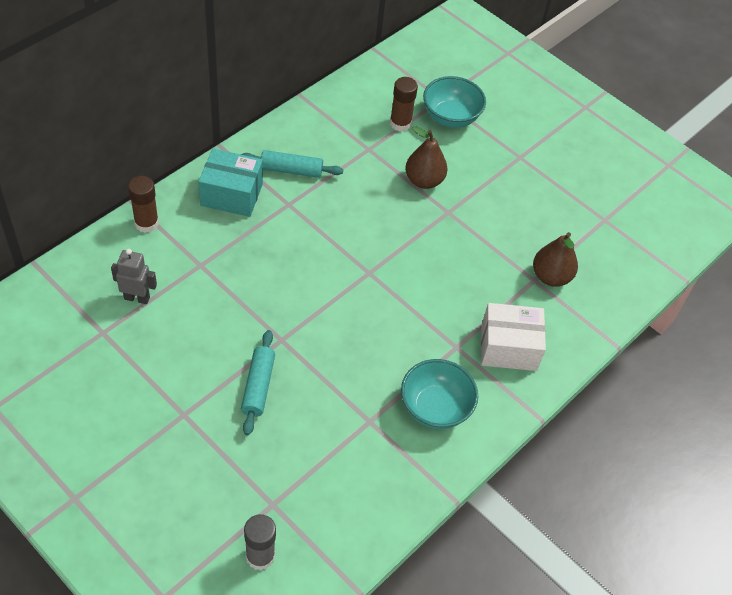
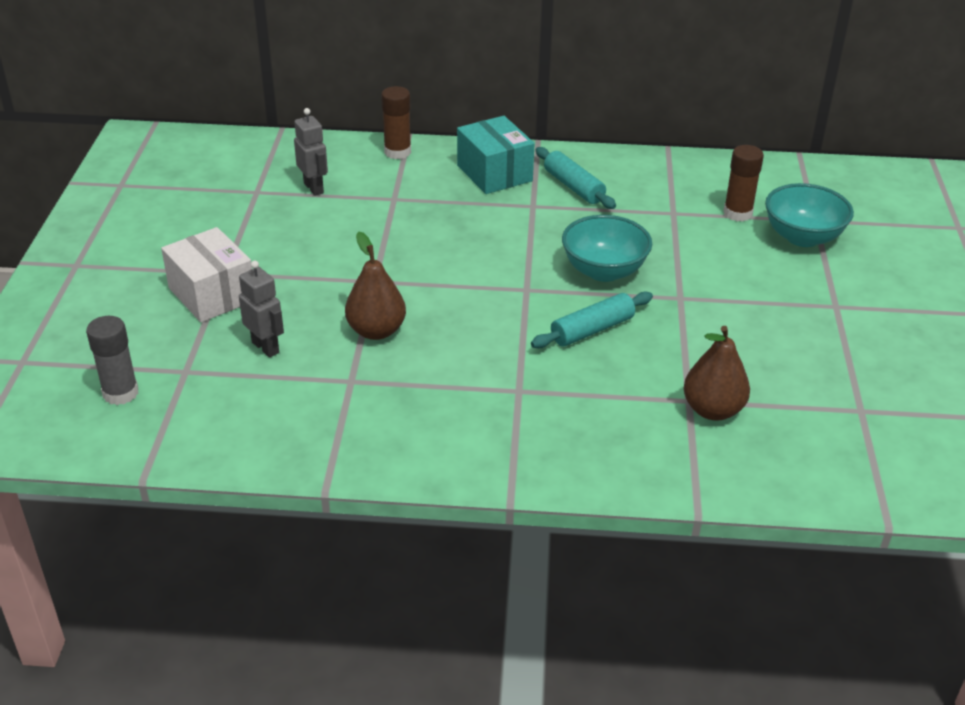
camera: 55 degrees right, 15 degrees down
(258, 386) = (305, 295): turquoise rolling pin -> turquoise rolling pin (592, 330)
(292, 444) = (266, 347): none -> grey robot
(424, 180) = (693, 263): brown pear -> brown pear (376, 331)
(435, 408) = (422, 415): turquoise bowl -> turquoise bowl (604, 271)
(508, 347) = (571, 427): white box -> white box (212, 294)

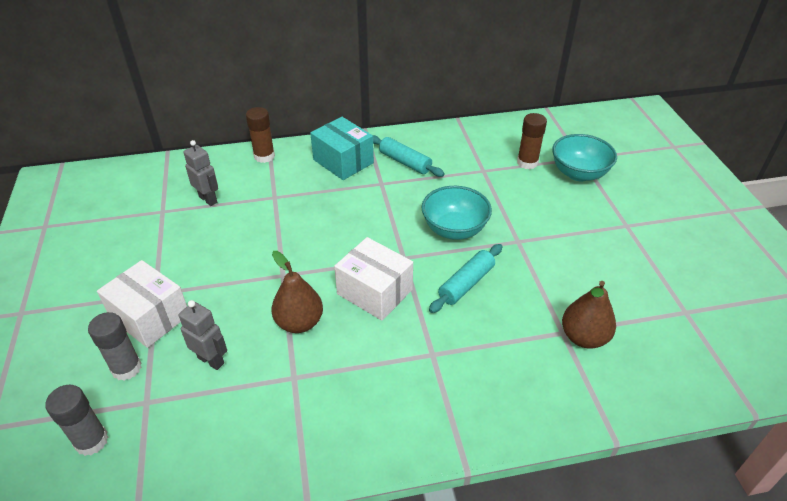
camera: 15 degrees left, 5 degrees up
(173, 337) = (126, 368): none -> grey glue stick
(476, 317) = (374, 292): none -> white box

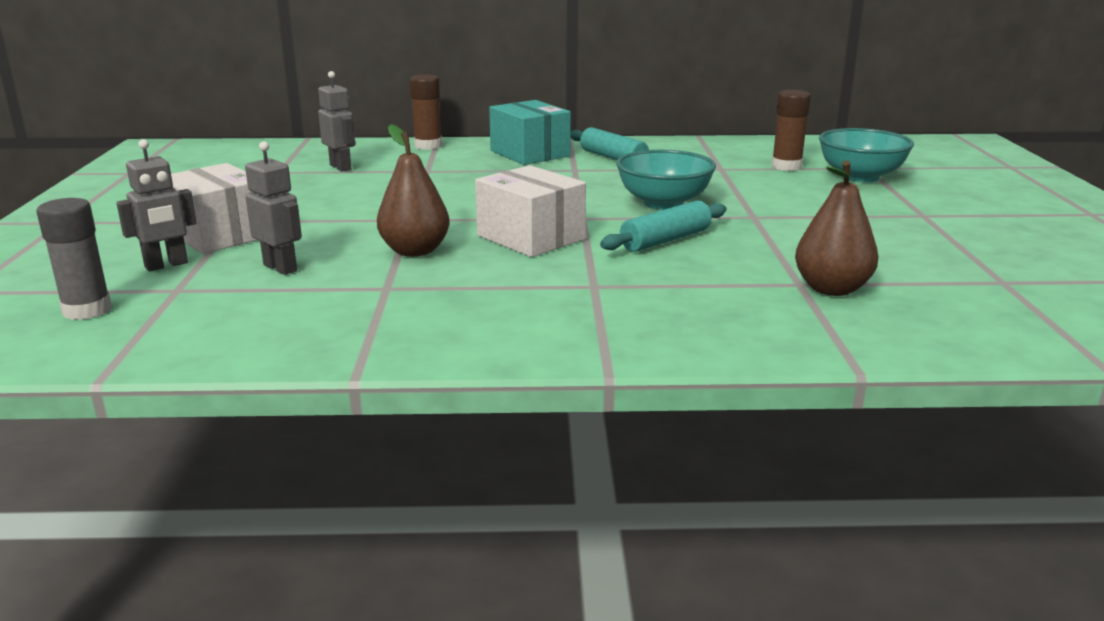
camera: 10 degrees right, 20 degrees down
(126, 368) = (166, 265): grey glue stick -> grey robot

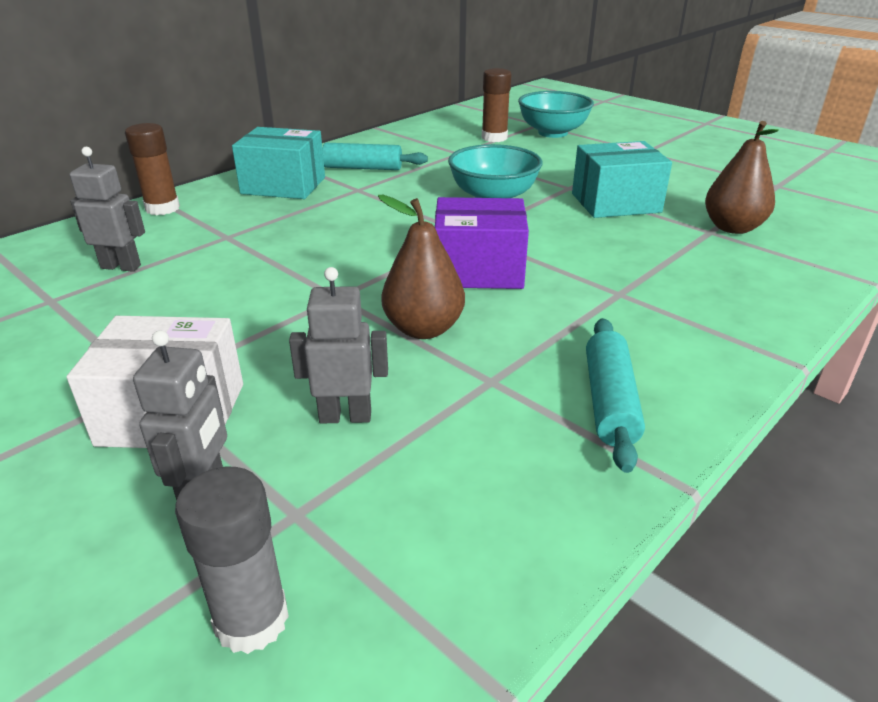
camera: 45 degrees left, 10 degrees up
(530, 237) = (478, 270): white box -> purple box
(665, 240) = (568, 230): turquoise rolling pin -> turquoise rolling pin (610, 402)
(765, 238) = (615, 203): none -> turquoise box

